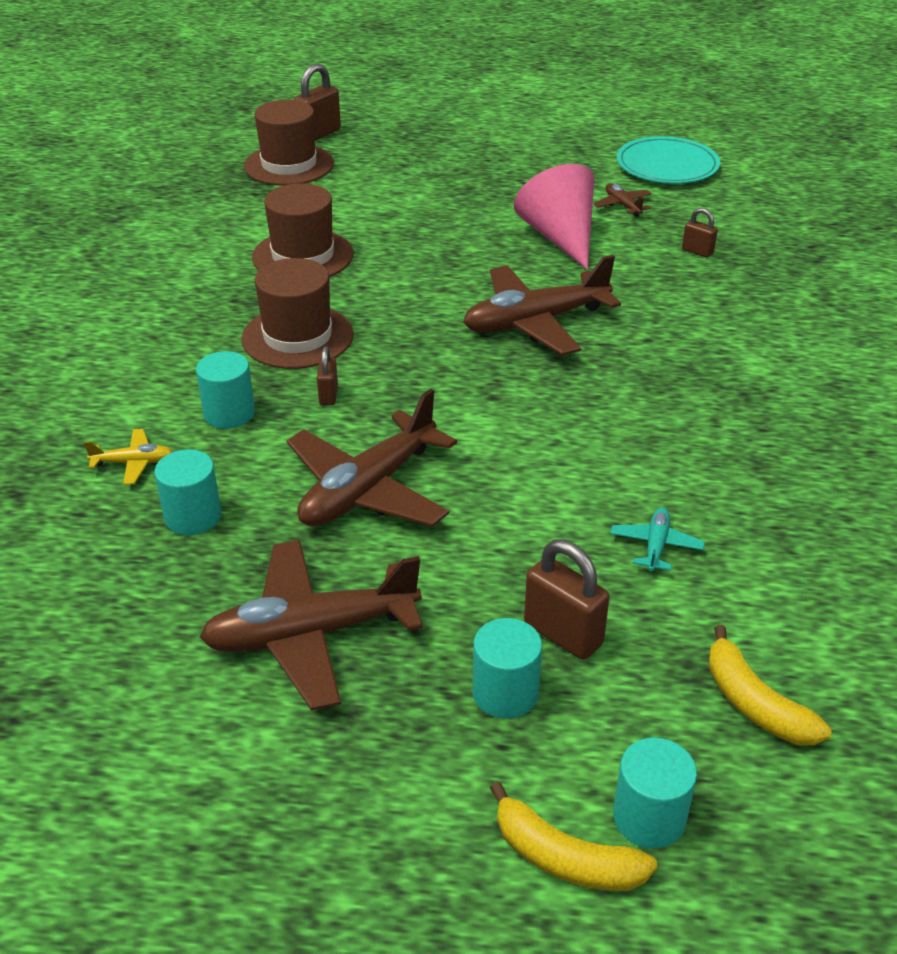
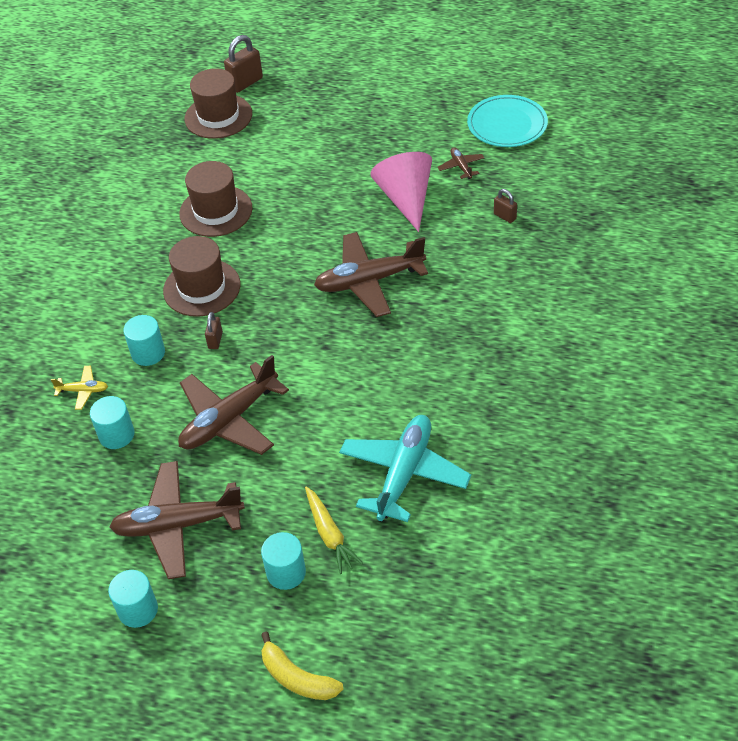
camera: 10 degrees right, 10 degrees up
(563, 634) = (329, 534): brown padlock -> yellow carrot
(649, 817) = (350, 657): turquoise cylinder -> turquoise cylinder (138, 610)
(656, 546) = (404, 473): turquoise plane -> turquoise plane, size x2.24
(755, 704) = (433, 590): yellow banana -> none

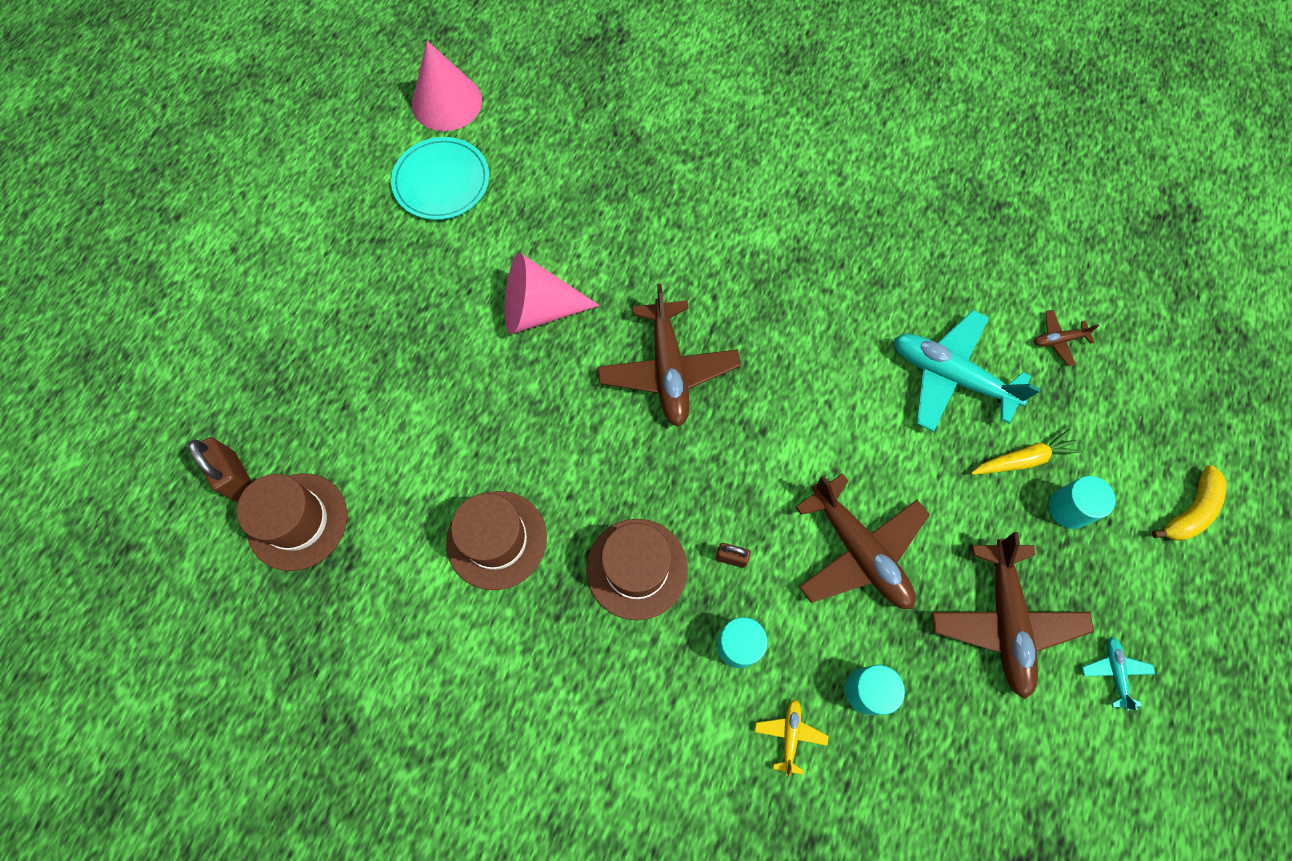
camera: 85 degrees left, 20 degrees up
(138, 610) = (1114, 672): turquoise cylinder -> turquoise plane
(461, 167) = (500, 242): brown plane -> brown plane (1058, 340)
(505, 216) = (597, 214): brown padlock -> none
(585, 111) = (447, 102): none -> pink cone

